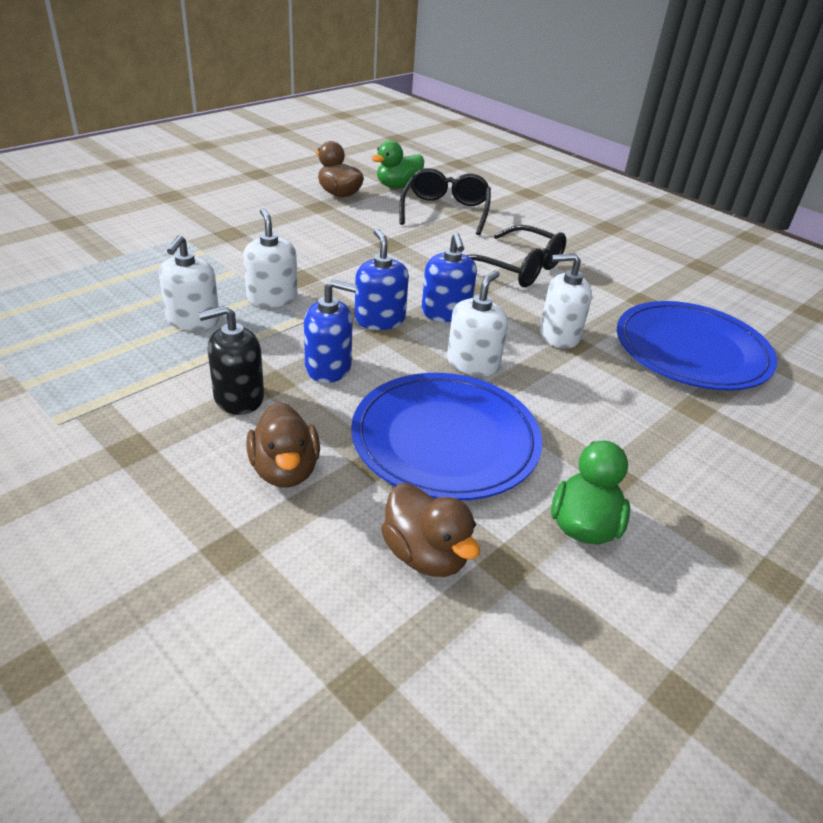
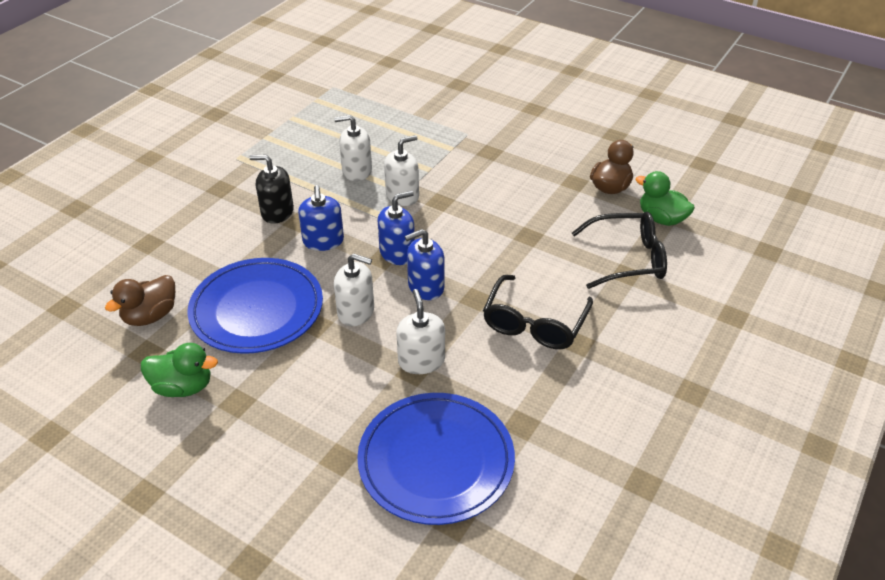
camera: 80 degrees right, 5 degrees up
(238, 397) = (277, 212): black soap dispenser -> black soap dispenser turned 45 degrees counterclockwise
(285, 470) = (213, 247): brown duck -> none

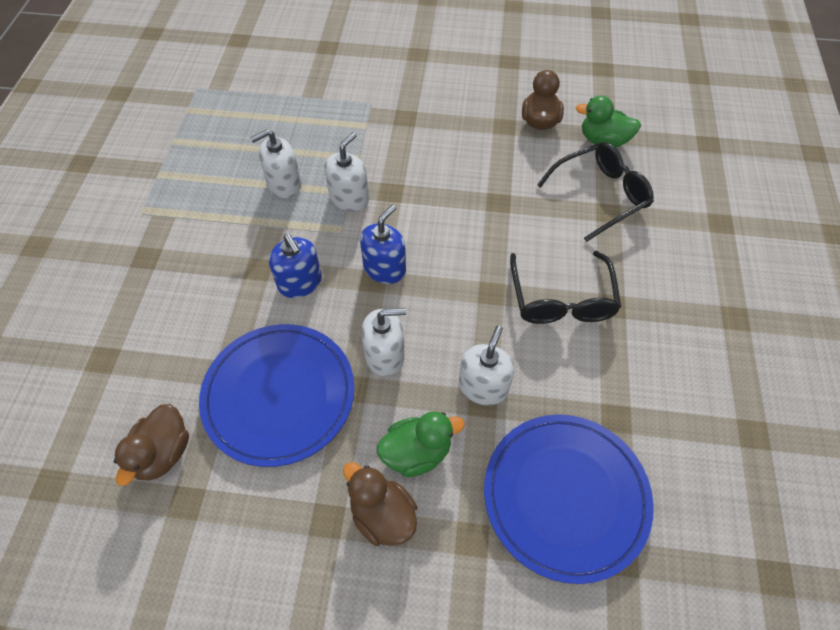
camera: 25 degrees left, 15 degrees up
(183, 387) = (256, 528): green duck -> green duck (417, 452)
(277, 212) = (228, 265): black soap dispenser -> none
(280, 415) = (382, 515): none -> brown duck
(421, 361) = (483, 387): white soap dispenser -> white soap dispenser turned 60 degrees clockwise
(426, 287) = (436, 298): blue soap dispenser -> none

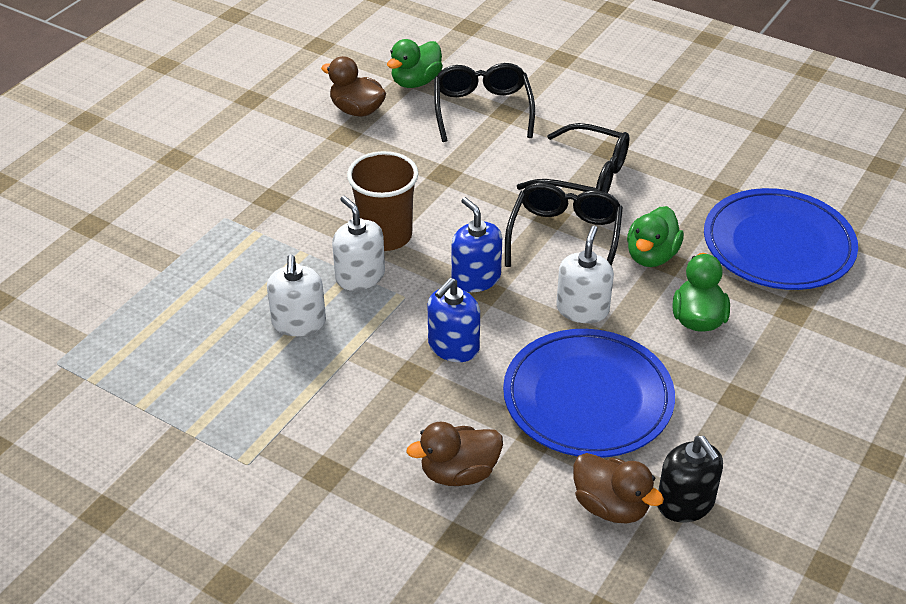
camera: 65 degrees left, 15 degrees down
(182, 511) = (685, 503): none -> black soap dispenser
(300, 283) = (453, 346): blue soap dispenser -> blue soap dispenser turned 135 degrees clockwise
(382, 515) = (748, 359): brown duck -> brown duck (459, 473)
(402, 195) = (385, 236): none -> brown cup
(470, 311) = (564, 237): none -> black glasses
(483, 387) = (651, 256): white soap dispenser -> green duck

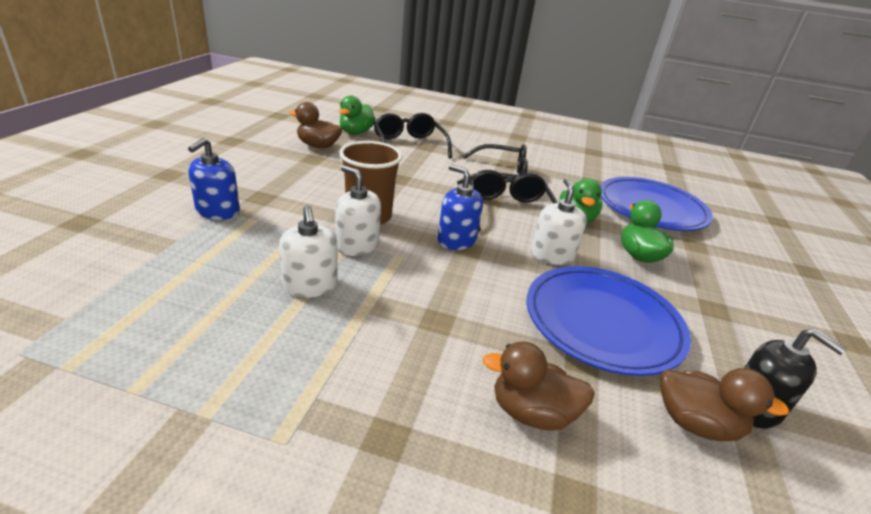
camera: 20 degrees left, 10 degrees down
(453, 346) = (464, 292): blue soap dispenser -> blue soap dispenser (218, 211)
(459, 473) = (531, 412): brown duck -> brown duck turned 45 degrees clockwise

